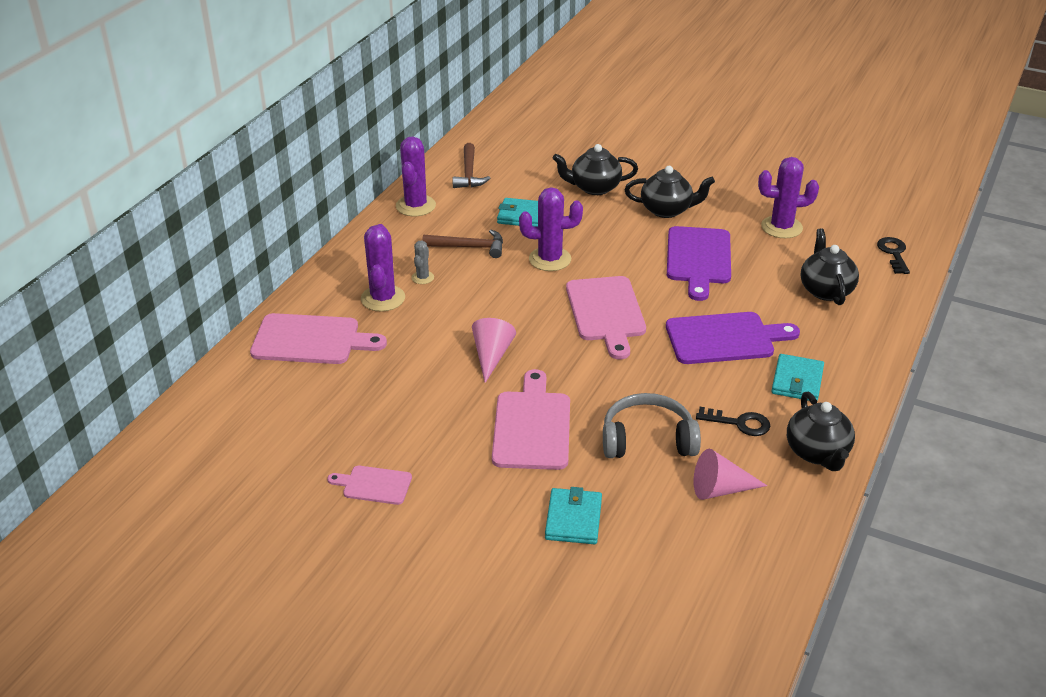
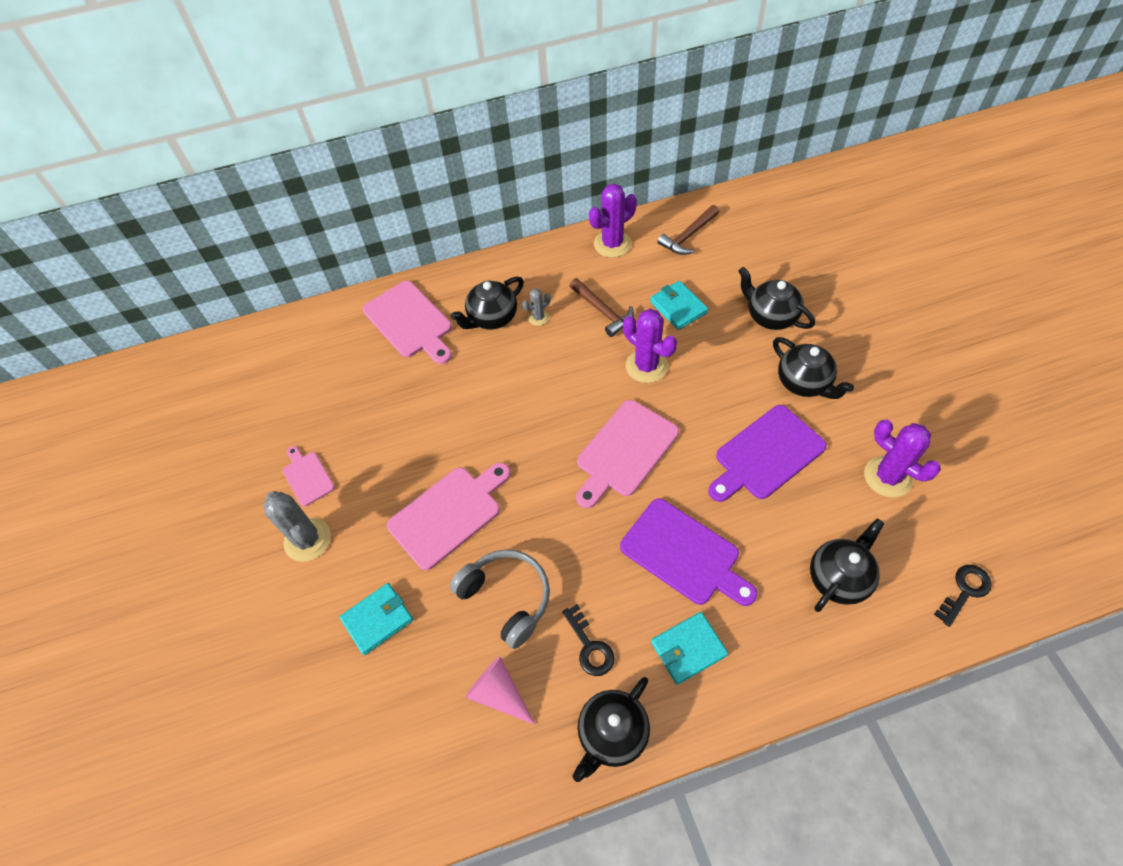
camera: 50 degrees right, 20 degrees up
(383, 298) = (492, 318): purple cactus -> black teapot
(439, 519) = (307, 540): none -> grey cactus
(491, 356) = (498, 427): pink cone -> none

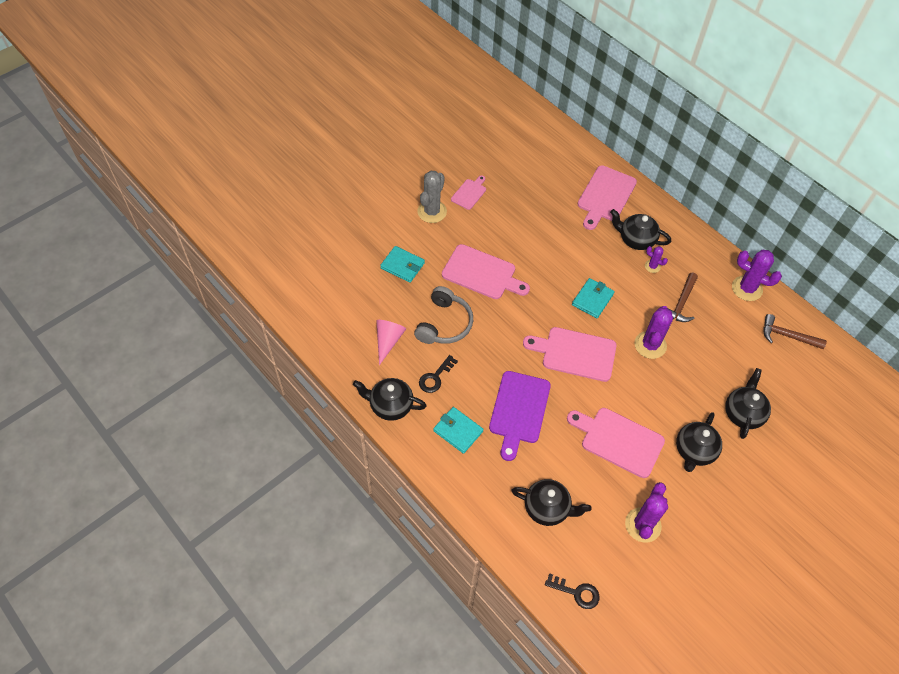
camera: 60 degrees right, 0 degrees up
(538, 317) = (652, 266): grey cactus -> purple cactus
(678, 307) = (714, 349): turquoise wallet -> turquoise wallet (592, 299)
(766, 454) = (619, 440): purple cutting board -> pink cutting board

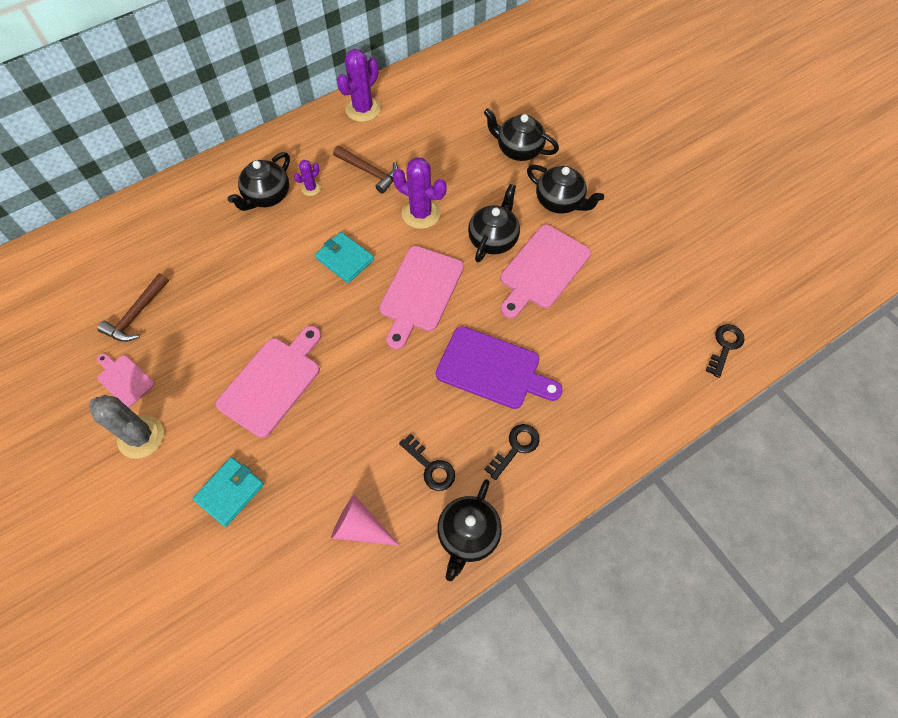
camera: 80 degrees left, 5 degrees up
(444, 324) = (346, 444): grey headphones -> none
(458, 431) = (515, 448): turquoise wallet -> black key
(547, 508) = (625, 359): black teapot -> black teapot (493, 239)
(605, 196) = (187, 214): pink cutting board -> none
(643, 525) = (645, 267): purple cactus -> none
(787, 336) = (430, 91): brown hammer -> brown hammer (136, 315)

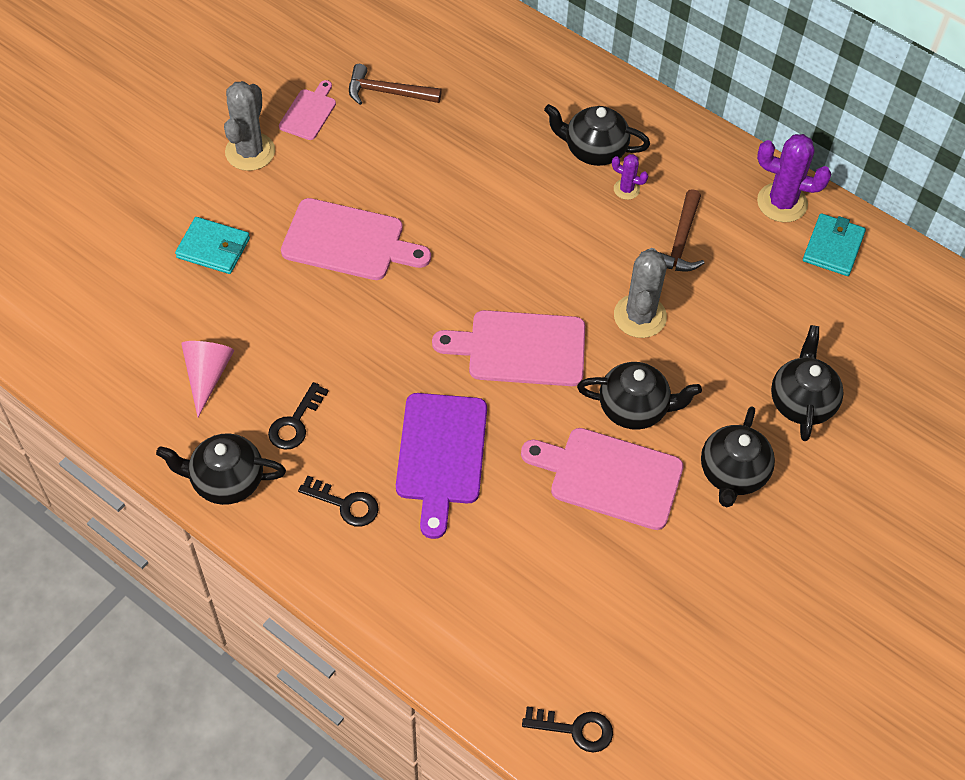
camera: 70 degrees right, 5 degrees down
(345, 259) = (536, 257): turquoise wallet -> turquoise wallet (833, 247)
(421, 213) = (640, 316): purple cactus -> grey cactus

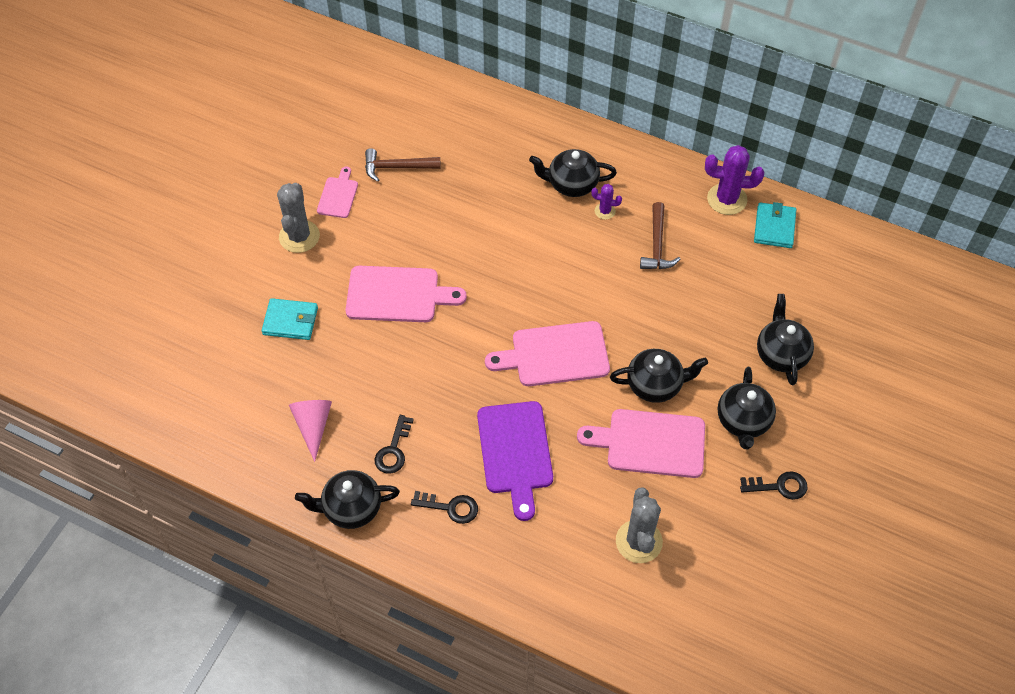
camera: 10 degrees left, 0 degrees up
(575, 729) = (674, 647): black key -> black key (779, 486)
(640, 316) = (641, 311): grey cactus -> grey cactus (639, 541)

